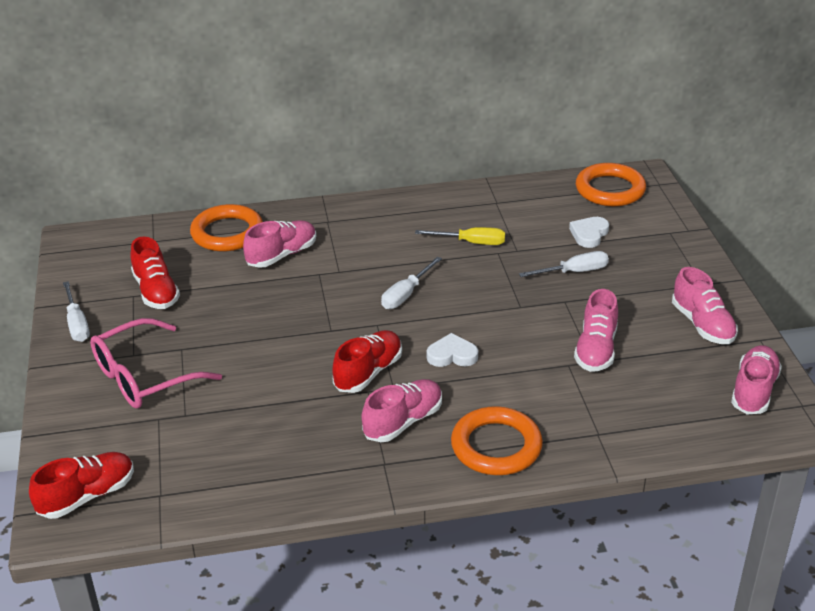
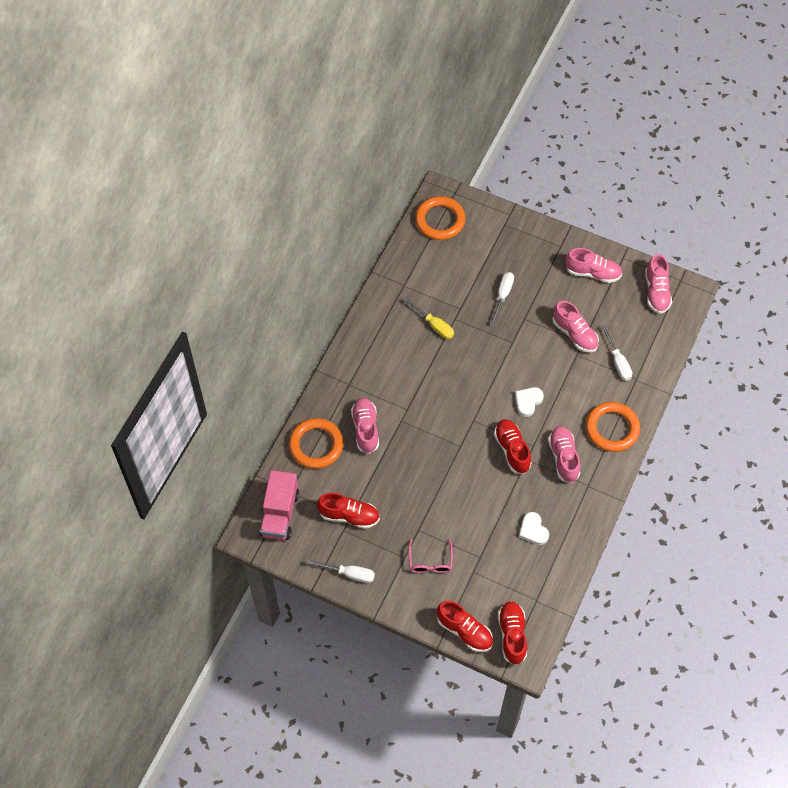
camera: 55 degrees left, 25 degrees up
(63, 449) = (464, 631): none -> red shoe
(117, 246) = (280, 514): none -> pink truck
(144, 377) = (430, 562): pink glasses -> pink glasses, size x0.58
(406, 294) = (457, 389): white screwdriver -> white screwdriver (618, 362)
(471, 242) = (434, 325): yellow screwdriver -> yellow screwdriver turned 90 degrees clockwise
(589, 234) = (474, 263): white heart -> white heart (533, 530)
(753, 391) = (656, 291): pink shoe -> pink shoe turned 150 degrees counterclockwise

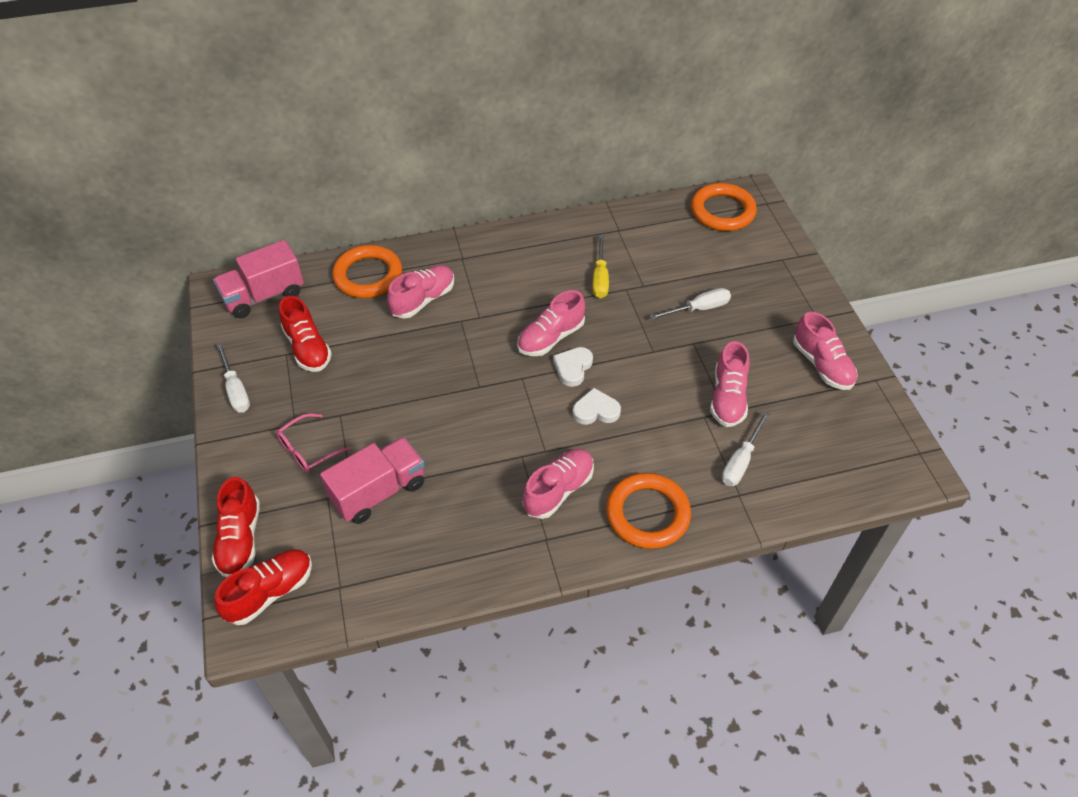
camera: 50 degrees right, 10 degrees down
(490, 544) = (378, 491): none -> pink truck
(512, 450) = (520, 435): red shoe -> none
(533, 530) = (433, 522): white heart -> white heart (573, 368)
(656, 291) = (875, 439): pink shoe -> pink shoe (551, 338)

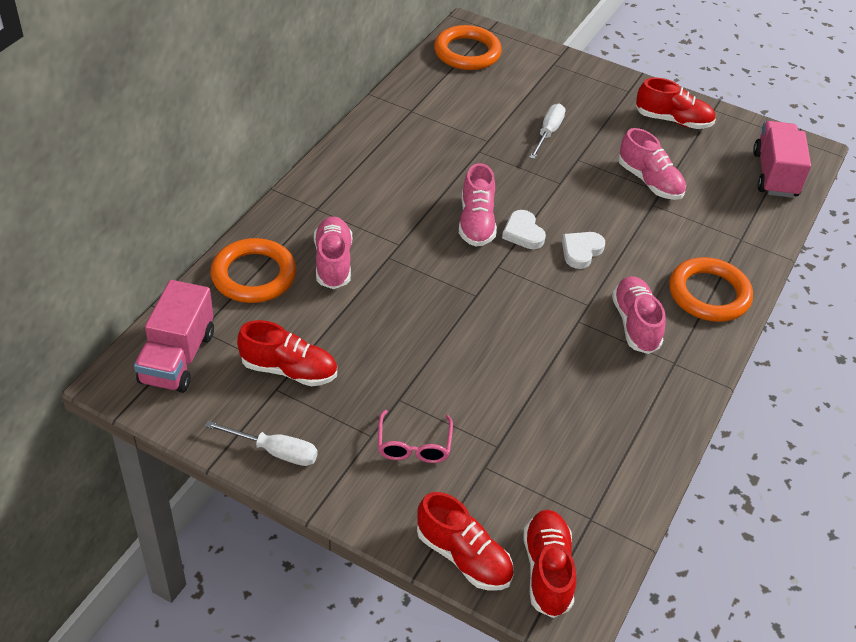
camera: 50 degrees left, 5 degrees down
(378, 491) = (516, 429): pink truck -> pink truck (774, 174)
(600, 278) = (449, 155): yellow screwdriver -> none
(740, 461) = (713, 217): white screwdriver -> none
(822, 365) = (673, 120): pink shoe -> red shoe

